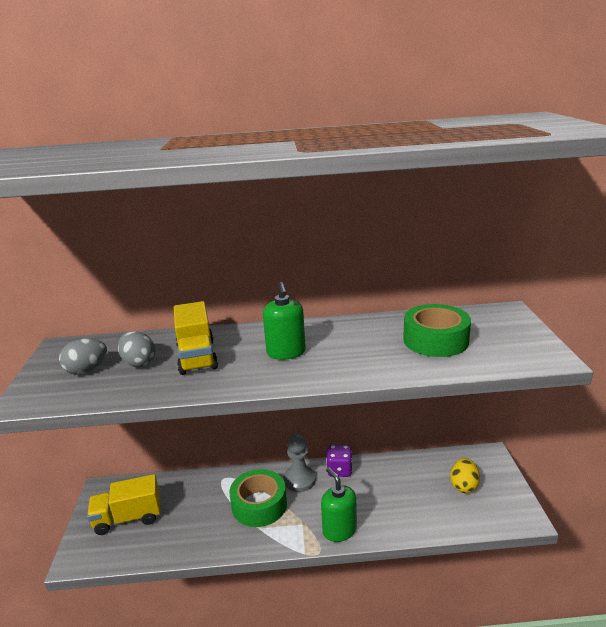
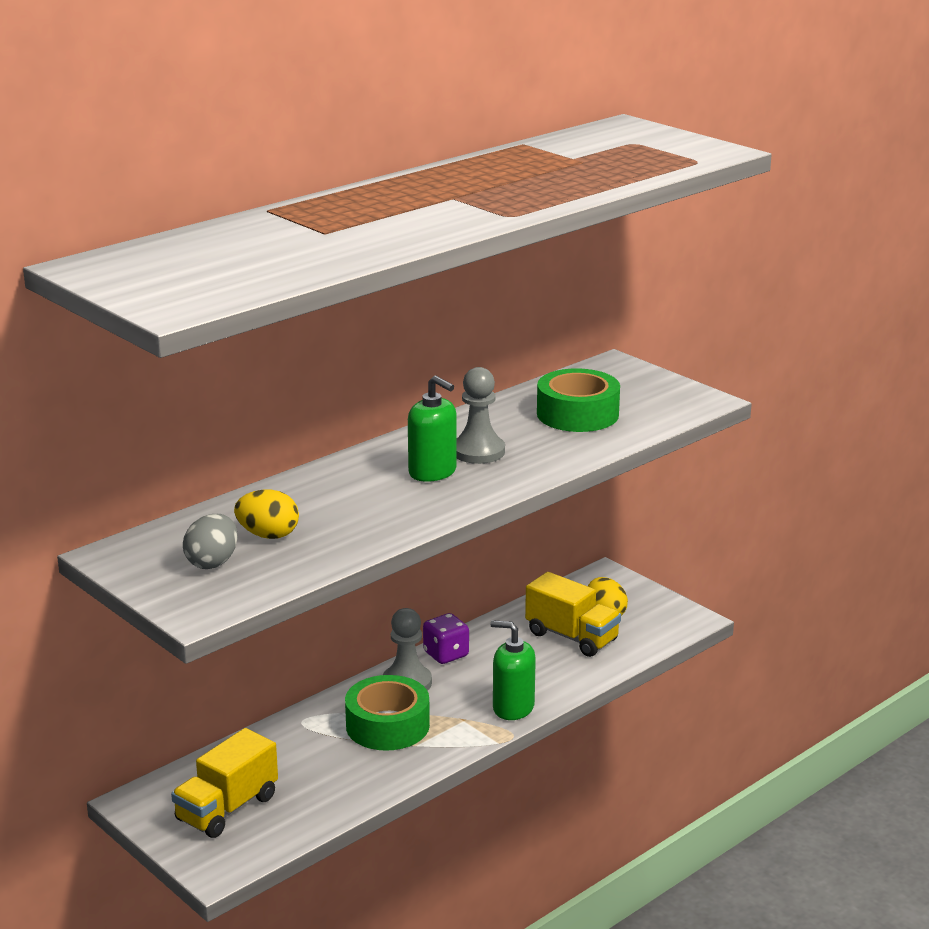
camera: 40 degrees left, 0 degrees up
(139, 363) = (268, 535): grey egg -> yellow egg
(197, 357) = (332, 508): yellow truck -> yellow truck (572, 637)
(333, 347) = (478, 451): none -> grey pawn

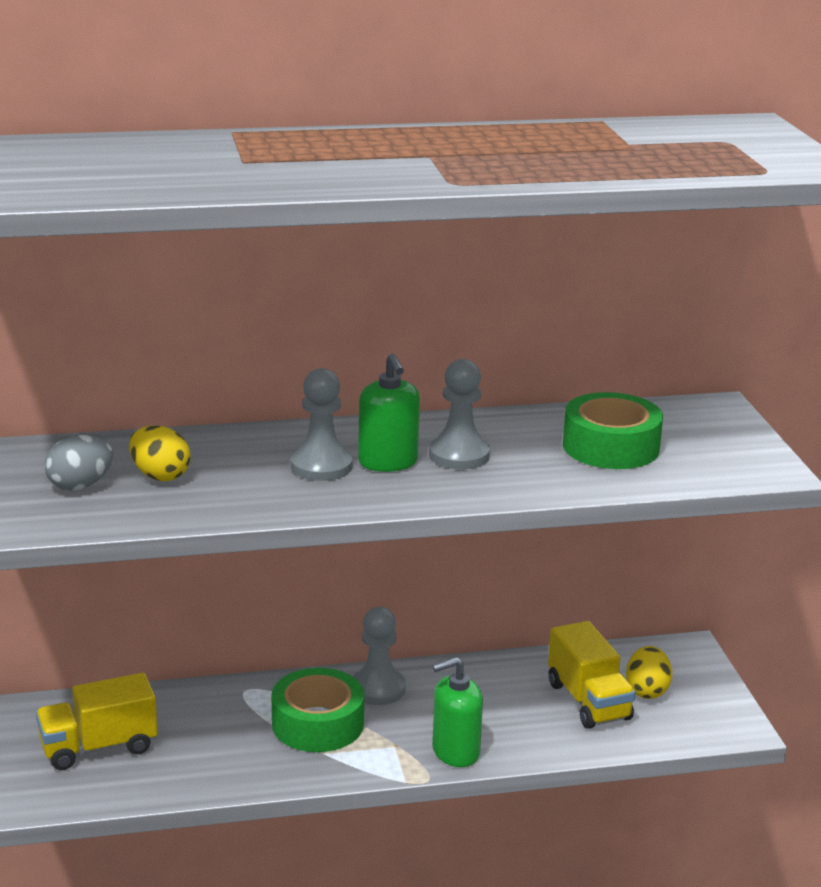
camera: 30 degrees right, 0 degrees up
(386, 490) = (321, 466): none -> grey pawn
(446, 654) = (443, 674): purple dice -> none
(513, 708) = (455, 752): green soap dispenser -> green soap dispenser turned 75 degrees counterclockwise

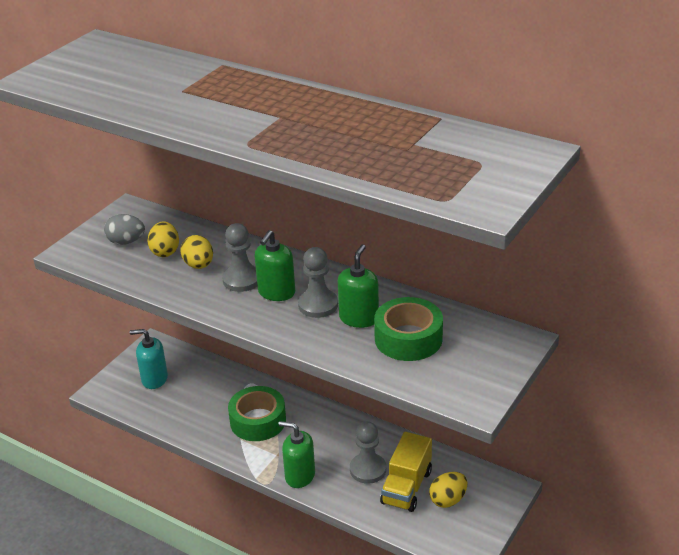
camera: 45 degrees right, 10 degrees up
(98, 747) = (154, 379): yellow truck -> turquoise soap dispenser
(235, 472) = (199, 265): none -> yellow egg
(378, 689) = (310, 417): grey pawn -> grey pawn (368, 469)
(526, 449) = (359, 318): none -> green soap dispenser

